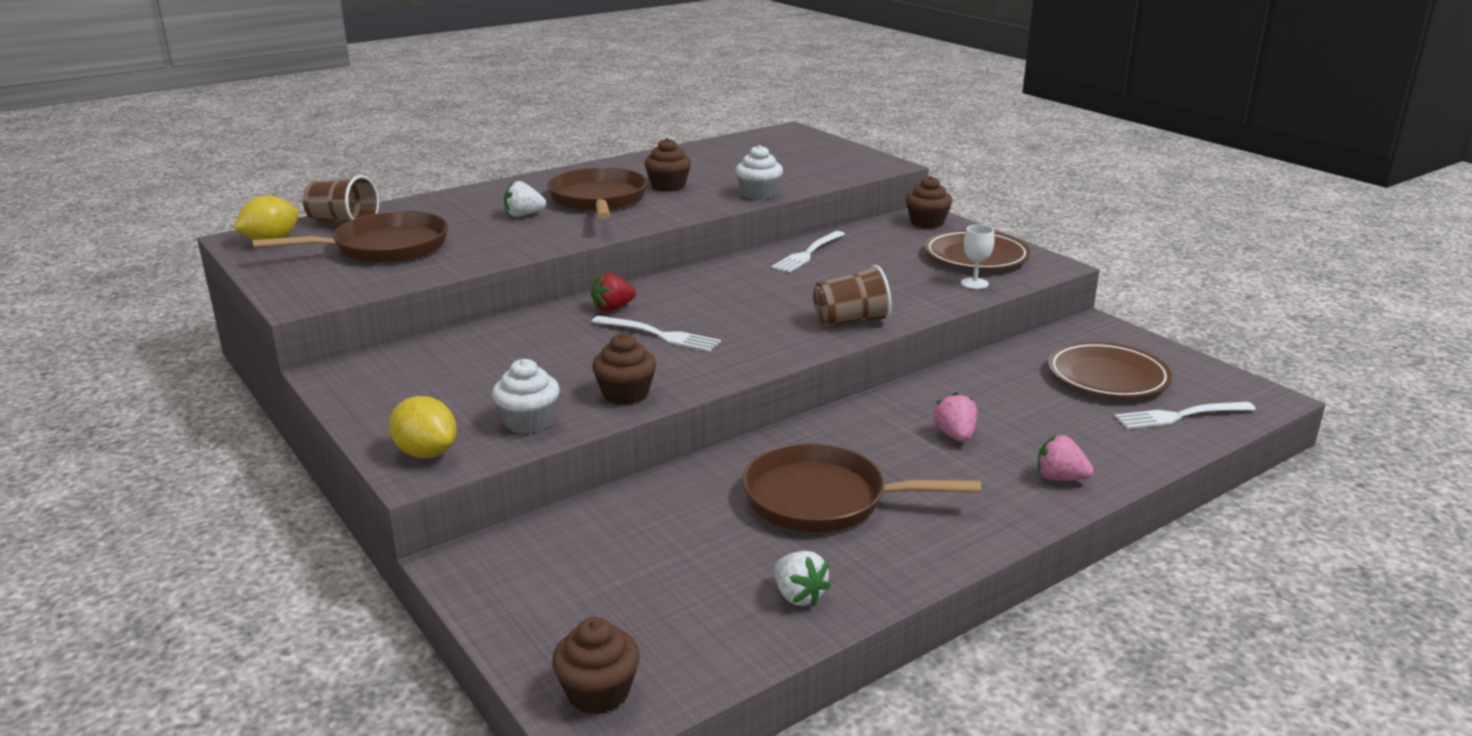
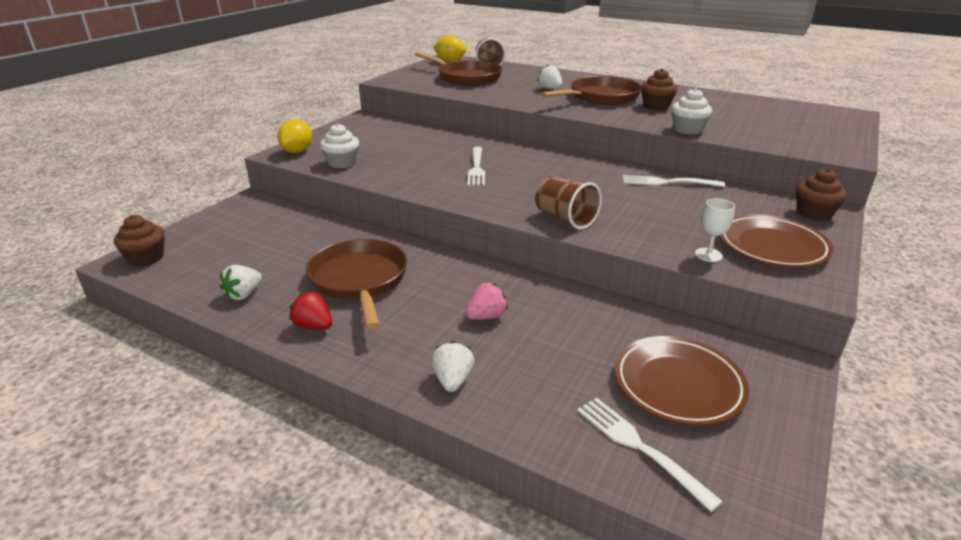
camera: 65 degrees right, 5 degrees up
(613, 308) = (500, 149): red strawberry -> red strawberry (314, 326)
(625, 394) = (391, 176): brown cupcake -> none
(1060, 478) = (453, 380): pink strawberry -> white strawberry

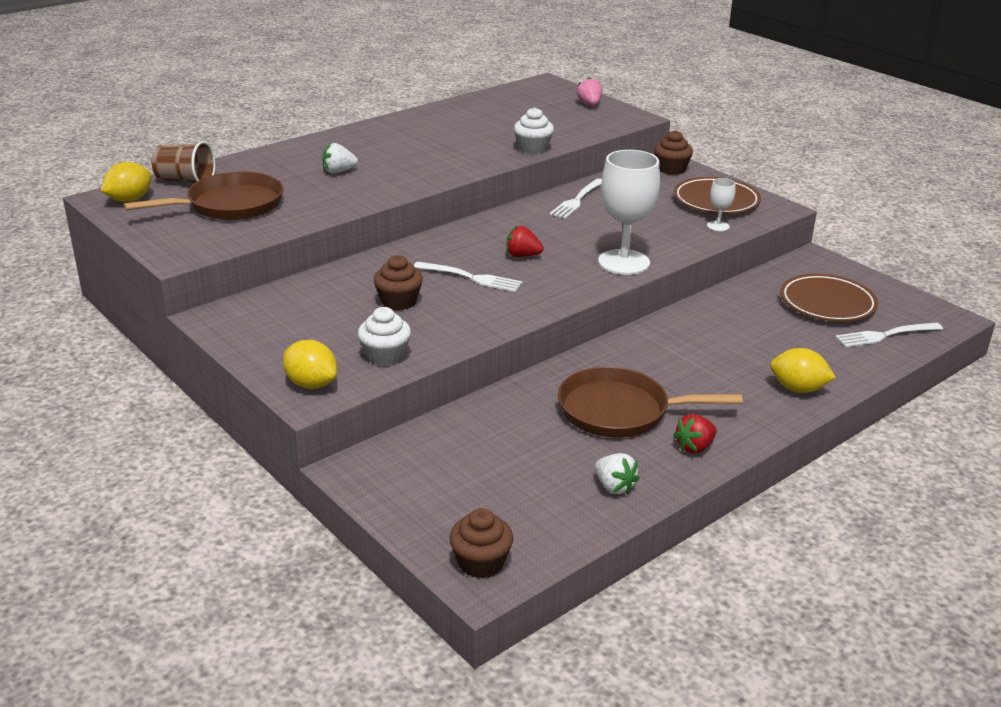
camera: 70 degrees left, 0 degrees up
(453, 380) = (798, 389): white strawberry -> yellow lemon
(486, 316) = (714, 356): pink strawberry -> pink strawberry (589, 104)
(532, 178) = (522, 256): none -> red strawberry
(565, 218) = (623, 262): brown cup -> white goblet
(601, 97) = (398, 156): brown pan -> none
(656, 106) = (454, 141): brown cupcake -> brown cupcake (399, 301)

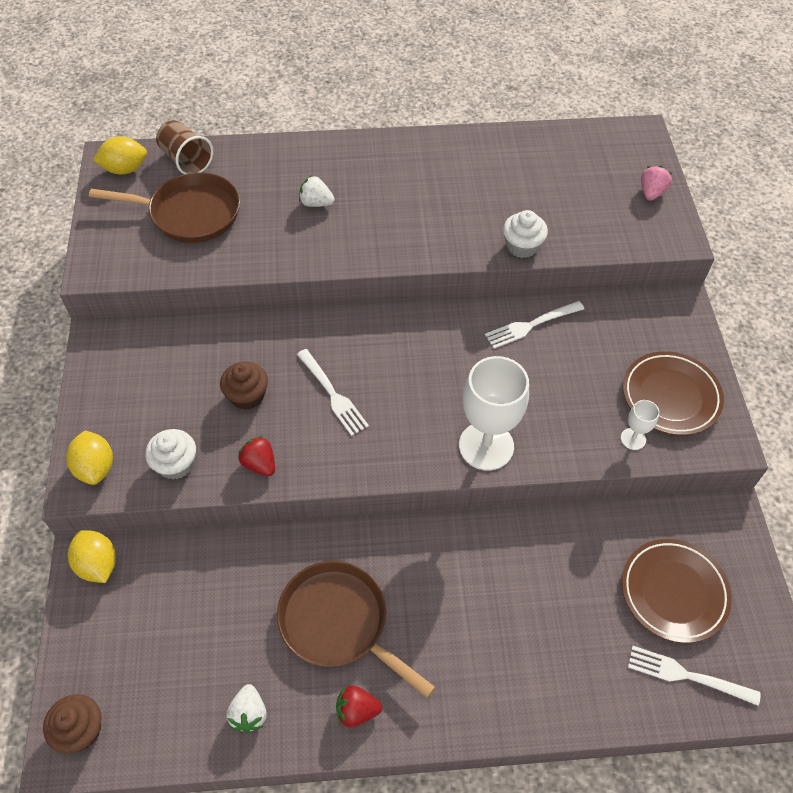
camera: 35 degrees right, 25 degrees up
(522, 256) = (404, 386): red strawberry -> red strawberry (259, 464)
(671, 169) = (674, 319): brown cupcake -> none
(798, 389) = (522, 696): yellow lemon -> yellow lemon (98, 564)

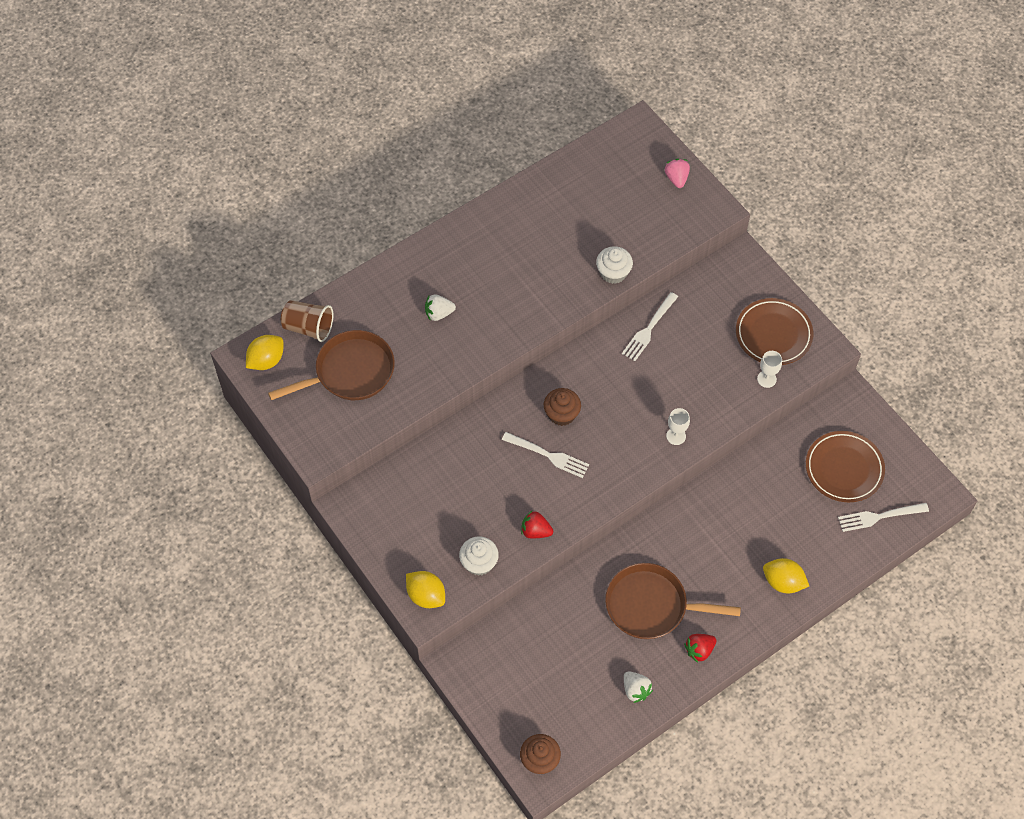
camera: 30 degrees left, 5 degrees up
(98, 564) = (466, 660): yellow lemon -> yellow lemon (783, 582)
(247, 395) = (489, 489): brown cupcake -> brown cupcake (561, 414)
(486, 446) = (676, 436): white goblet -> white goblet, size x0.46

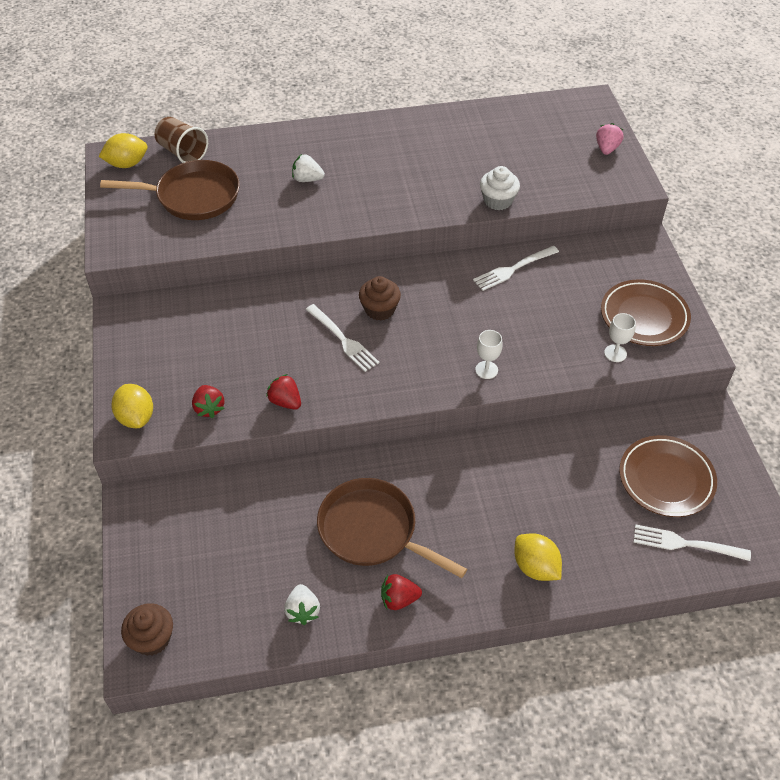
camera: 25 degrees right, 10 degrees down
(479, 563) = (209, 408): white cupcake -> red strawberry

